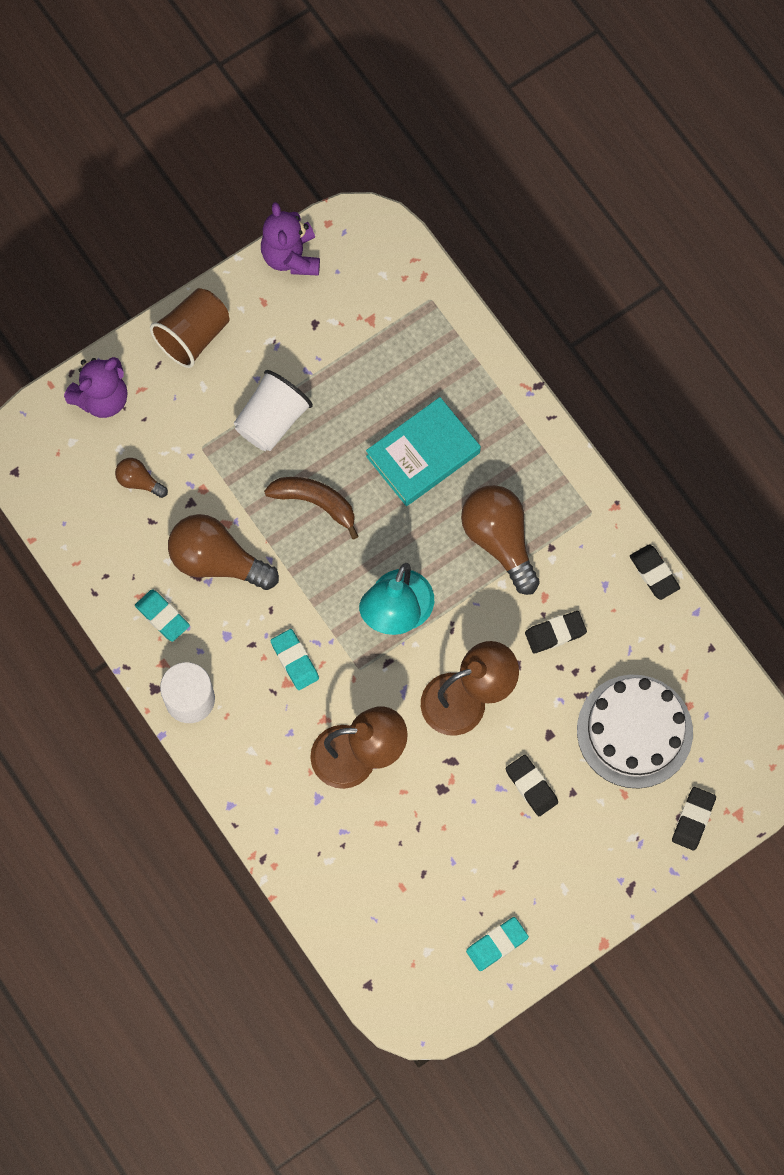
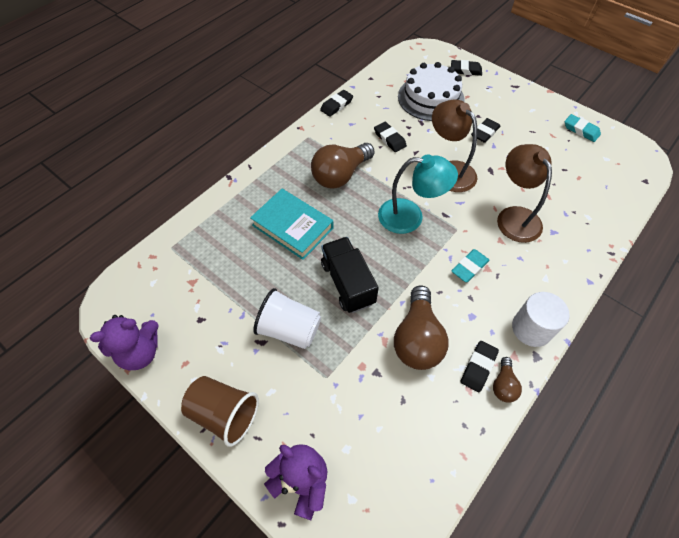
camera: 105 degrees left, 15 degrees down
(139, 481) = (371, 421): brown light bulb -> brown light bulb (503, 385)
(162, 616) = (478, 367): turquoise eraser -> black eraser
(315, 502) = (347, 283): brown banana -> black truck

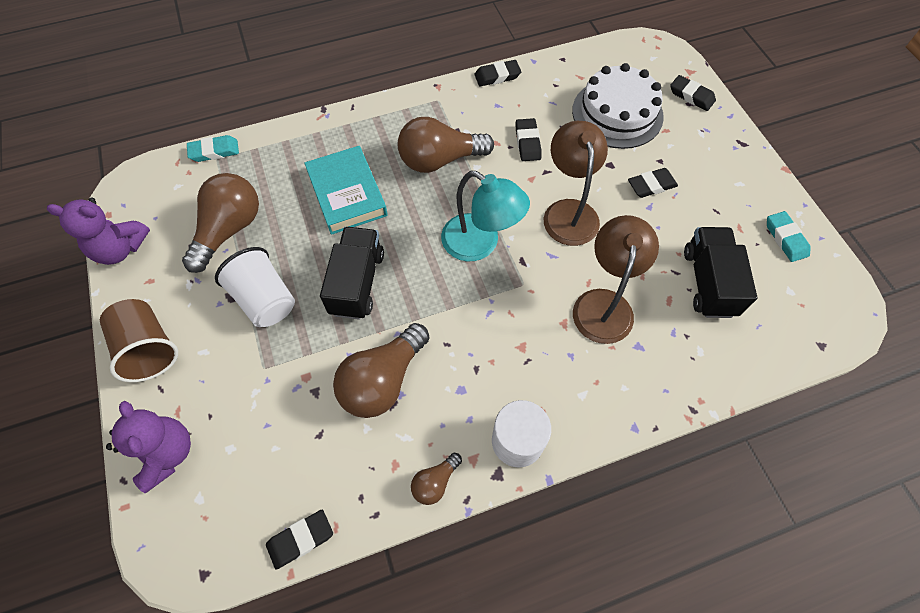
camera: 30 degrees right, 5 degrees up
(222, 294) = (229, 230): none -> brown light bulb
(469, 267) = (502, 335): turquoise eraser -> turquoise eraser (214, 151)
(478, 367) = (423, 448): black eraser -> black eraser (301, 539)
(561, 174) = (708, 282): none -> black truck

